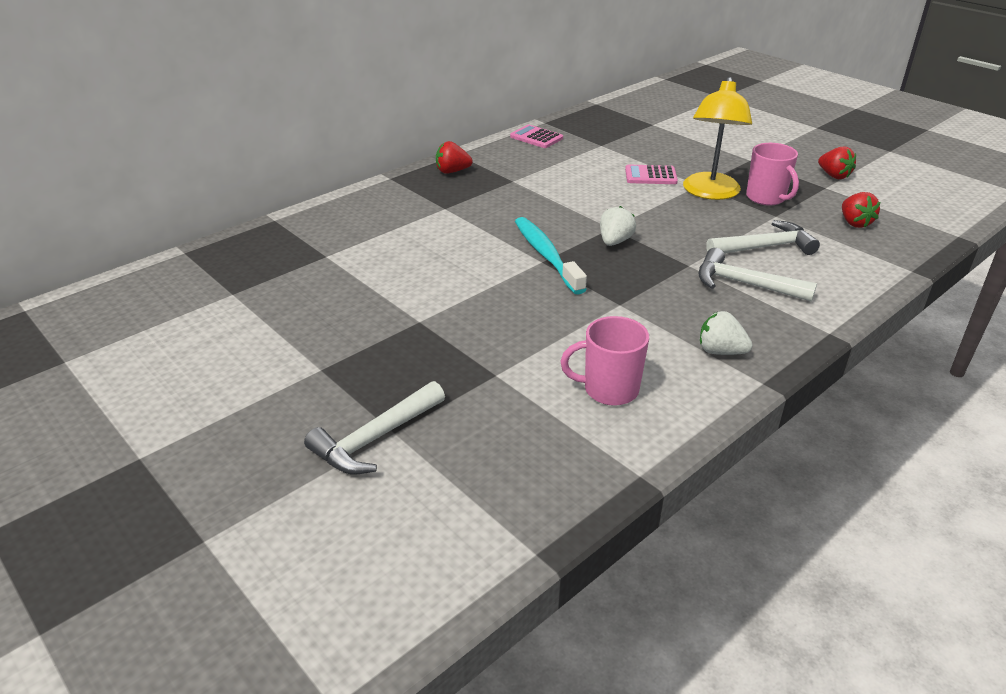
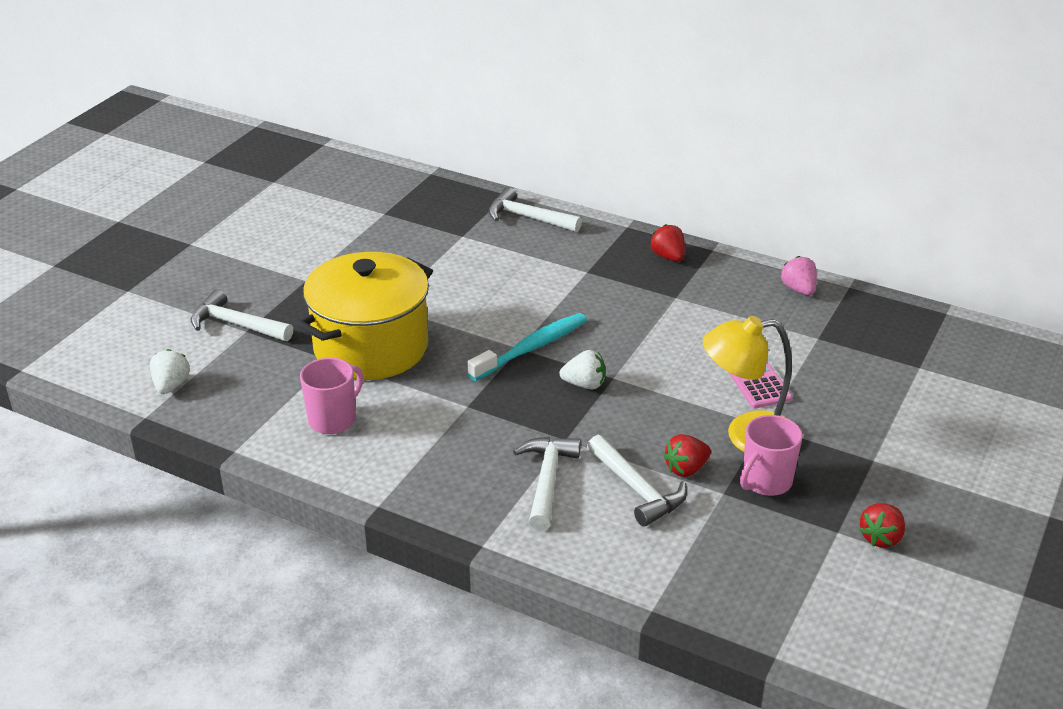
camera: 70 degrees right, 0 degrees up
(329, 217) = (528, 218): none -> white hammer
(489, 344) = (371, 347): none -> yellow pot
(536, 137) = (798, 289): pink calculator -> pink strawberry
(609, 389) = (333, 420): pink mug -> pink mug turned 60 degrees clockwise
(720, 351) = (416, 475): white strawberry -> white strawberry (171, 385)
(854, 223) = (748, 560): red strawberry -> red strawberry (686, 469)

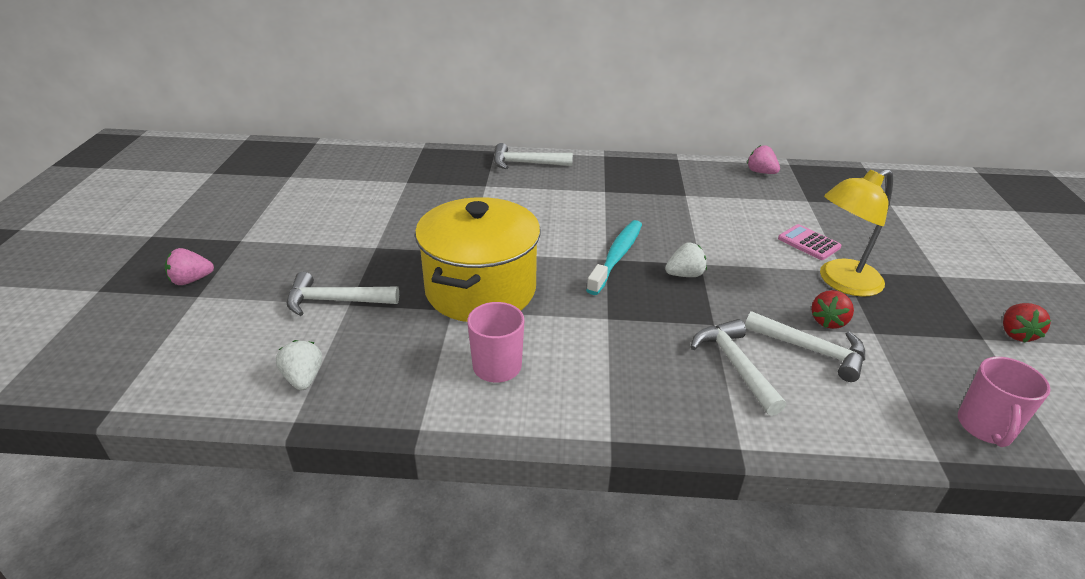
camera: 25 degrees left, 0 degrees up
(130, 274) = (191, 280): none -> pink strawberry
(668, 257) = (653, 169): red strawberry -> none
(766, 482) = (893, 314): pink mug -> pink mug (985, 427)

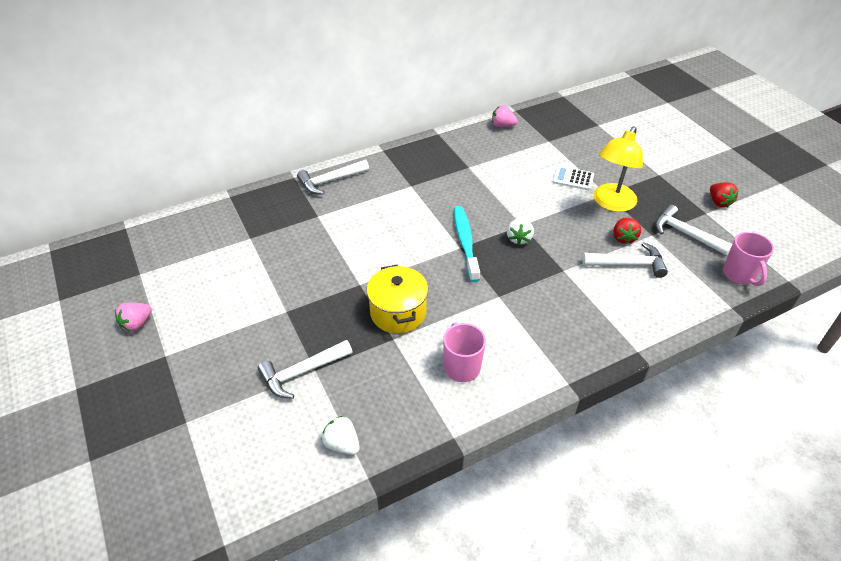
camera: 30 degrees left, 10 degrees up
(191, 280) = (164, 411): pink strawberry -> pink strawberry (137, 324)
(480, 289) = (398, 312): yellow pot -> yellow pot, size x0.63
(685, 274) = (519, 238): white strawberry -> white strawberry turned 150 degrees clockwise
(735, 365) = (596, 295): white hammer -> white hammer (685, 234)
(808, 243) = (573, 179): pink calculator -> white calculator

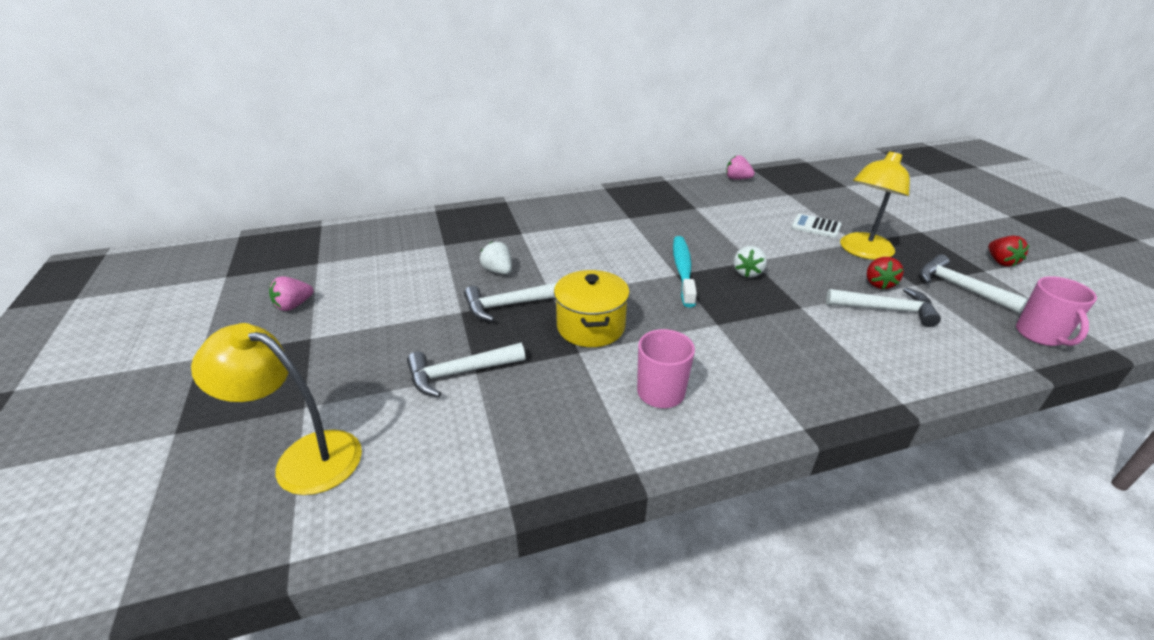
camera: 10 degrees right, 10 degrees down
(203, 465) = (304, 457): none -> yellow lamp
(330, 181) = (543, 207): white hammer -> white hammer (509, 305)
(342, 444) = (486, 458): white strawberry -> white strawberry (498, 271)

